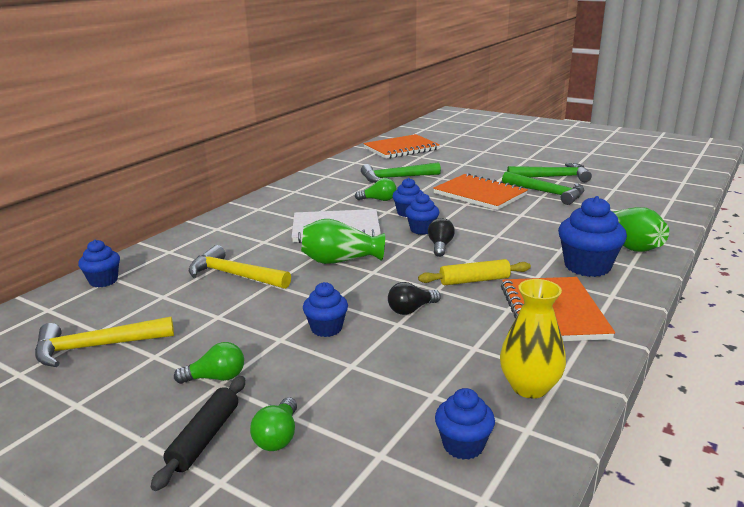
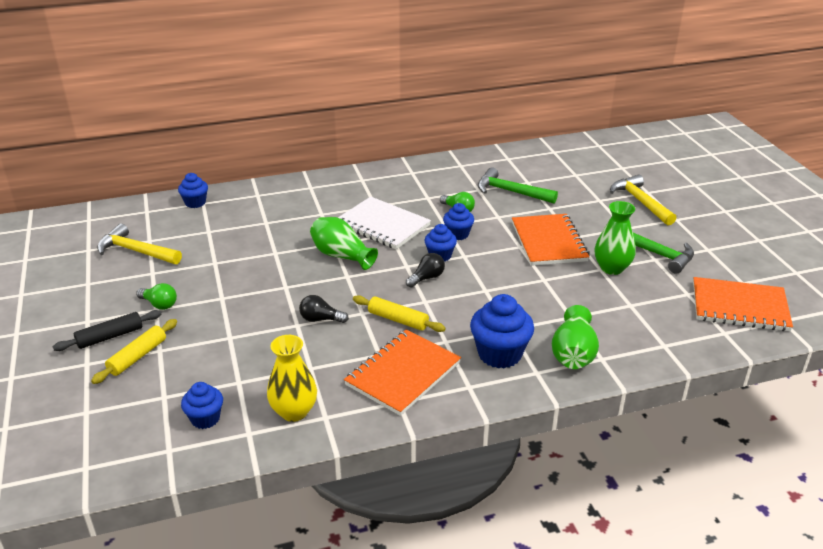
camera: 40 degrees right, 10 degrees up
(234, 275) = (265, 235): yellow hammer -> yellow hammer (640, 202)
(278, 437) = (138, 356): green light bulb -> yellow rolling pin
(326, 328) = (254, 304): blue cupcake -> none
(401, 149) = (574, 158): orange notebook -> orange notebook (739, 307)
(547, 193) = (611, 268): green hammer -> green vase

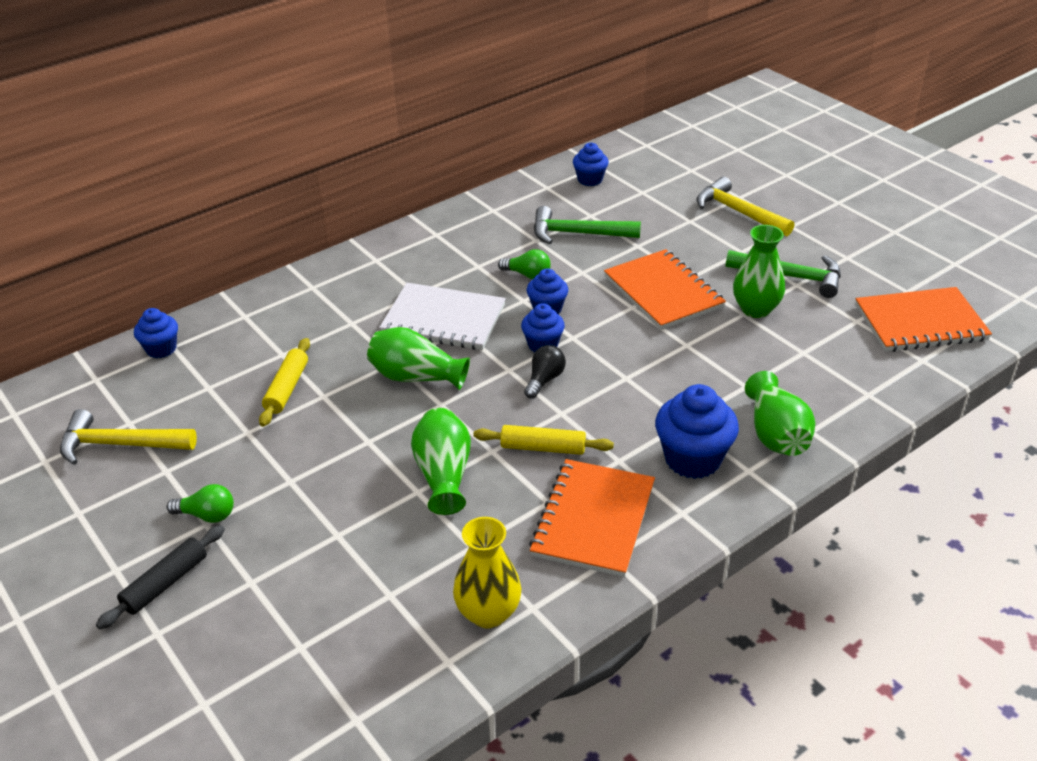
camera: 20 degrees left, 5 degrees up
(138, 356) = (225, 601): yellow rolling pin -> yellow rolling pin (287, 388)
(205, 419) = (377, 660): blue cupcake -> blue cupcake (590, 180)
(320, 319) = (443, 475): black light bulb -> green vase

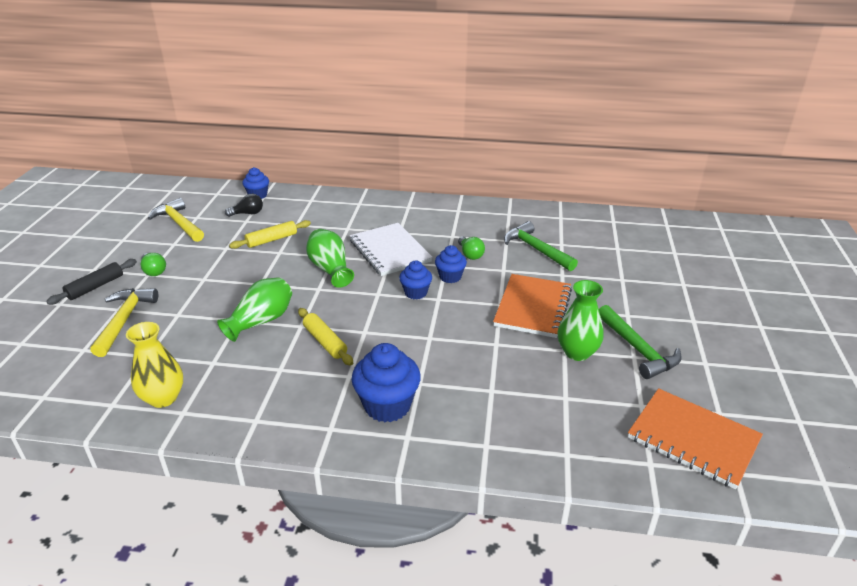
camera: 45 degrees right, 5 degrees down
(165, 583) = (95, 287): black rolling pin -> black rolling pin turned 45 degrees counterclockwise
(544, 380) = (385, 310): black light bulb -> black light bulb (247, 213)
(590, 180) = (594, 226): blue cupcake -> none
(593, 520) = (283, 395): orange notebook -> none
(738, 212) = (666, 292): yellow hammer -> yellow hammer (124, 320)
(776, 434) = (460, 430): green vase -> none

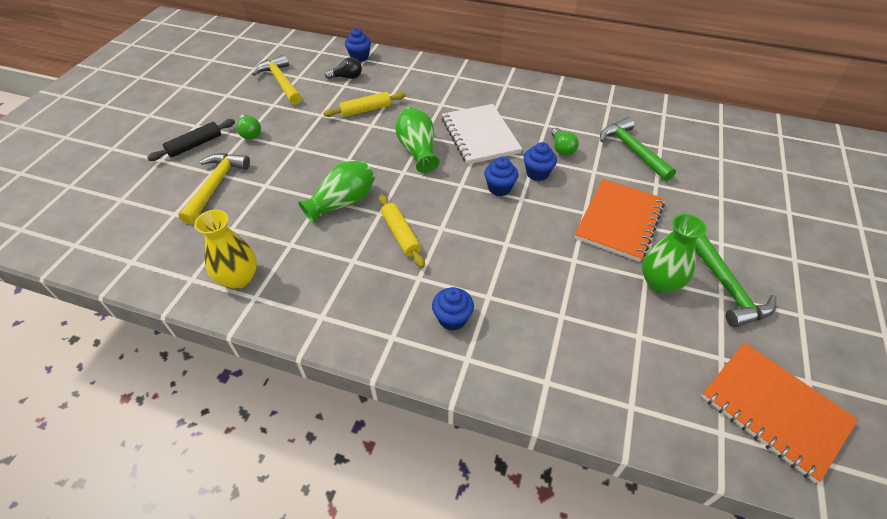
camera: 10 degrees right, 15 degrees up
(387, 405) = (452, 319): blue cupcake -> blue cupcake, size x0.60

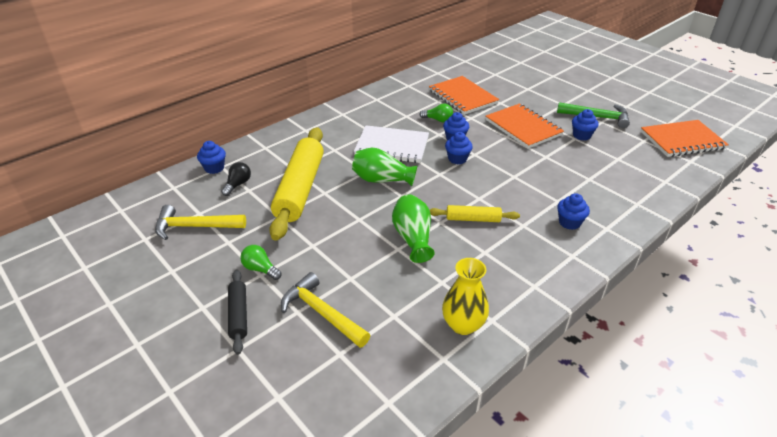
camera: 60 degrees left, 10 degrees down
(250, 133) = (260, 269): green light bulb -> green light bulb turned 150 degrees counterclockwise
(366, 110) = (300, 189): yellow rolling pin -> yellow rolling pin, size x2.09
(632, 150) = (462, 97): green hammer -> orange notebook
(659, 282) = (581, 135): green vase -> blue cupcake

